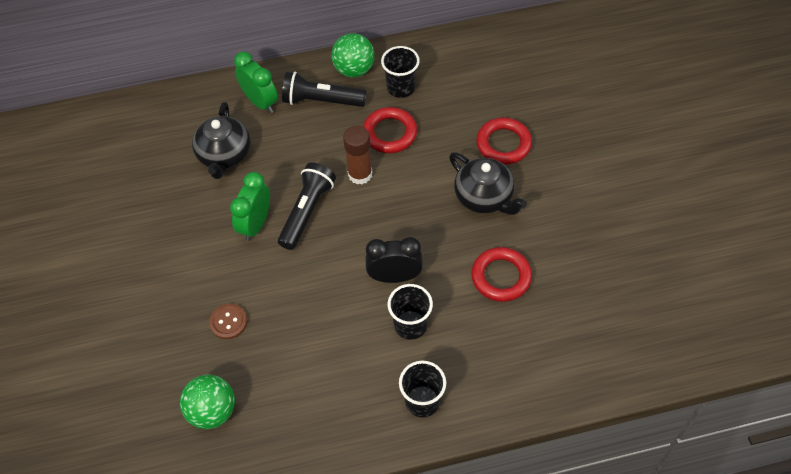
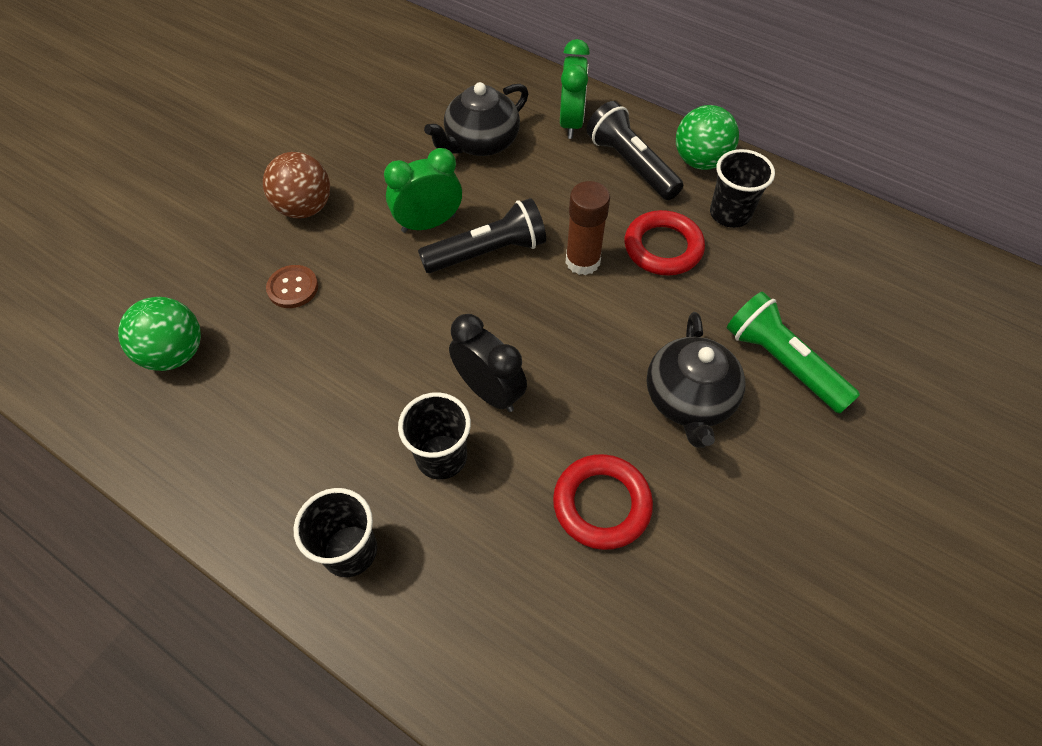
camera: 45 degrees right, 0 degrees up
(173, 277) = (305, 208): none -> brown ball
(503, 144) = (782, 362): red ring -> green flashlight

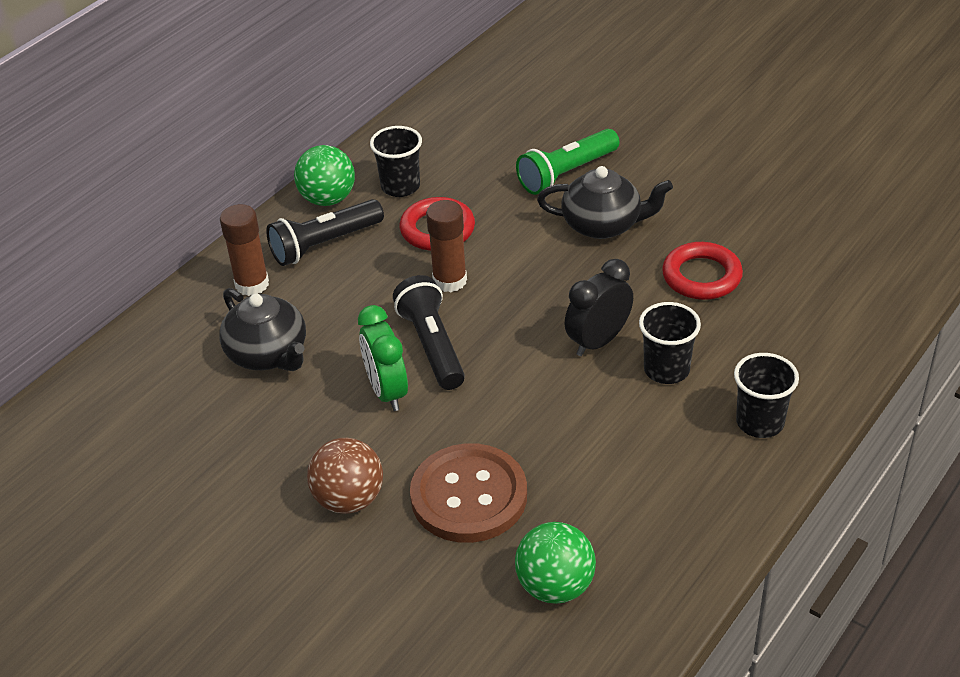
camera: 85 degrees left, 15 degrees down
(293, 288) = (469, 496): brown button -> brown button, size x2.10
(571, 123) = (252, 284): green clock -> brown glue stick

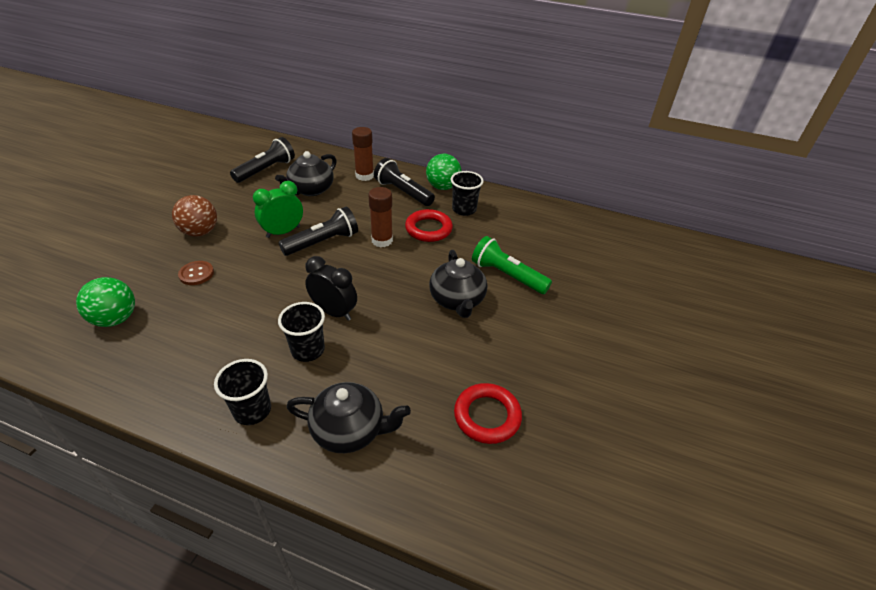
camera: 70 degrees right, 0 degrees up
(168, 414) = (266, 170): none -> black flashlight
(469, 496) = (196, 274): brown button -> brown button, size x0.48
(701, 276) = (414, 360): red ring -> red ring (487, 416)
(799, 339) = (350, 430): none -> black teapot

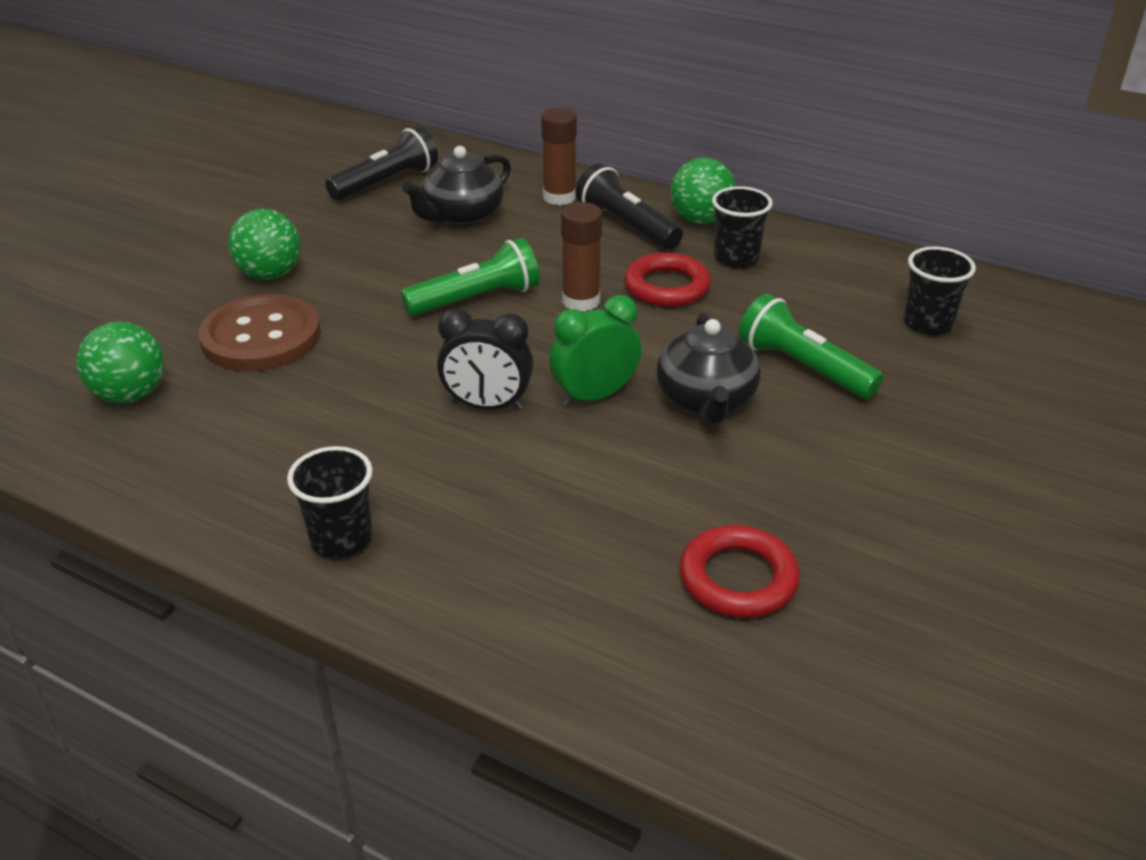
camera: 10 degrees right, 5 degrees down
(196, 274) = (261, 337): brown button -> brown button, size x2.10
(200, 232) = (270, 275): brown ball -> green ball
(283, 232) = (409, 280): green clock -> green clock (594, 396)
(308, 350) = (438, 460): black cup -> black cup (927, 323)
(323, 242) = (476, 299): black flashlight -> green flashlight
(334, 312) = (487, 406): black clock -> black clock turned 150 degrees clockwise
(350, 430) = (499, 579): black teapot -> none

